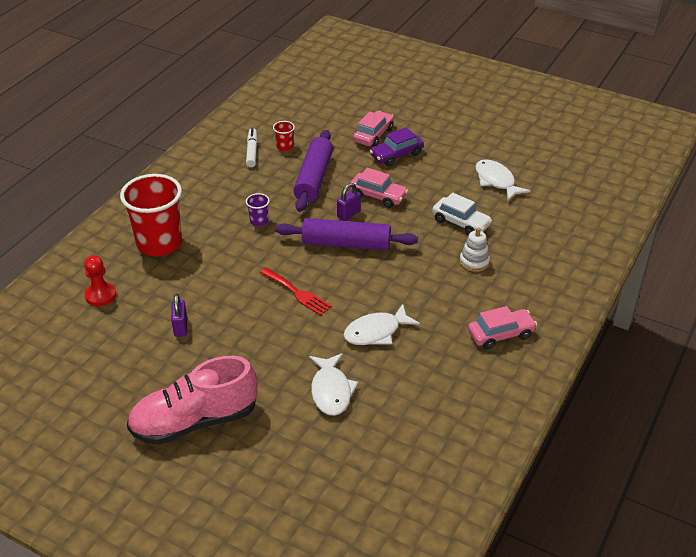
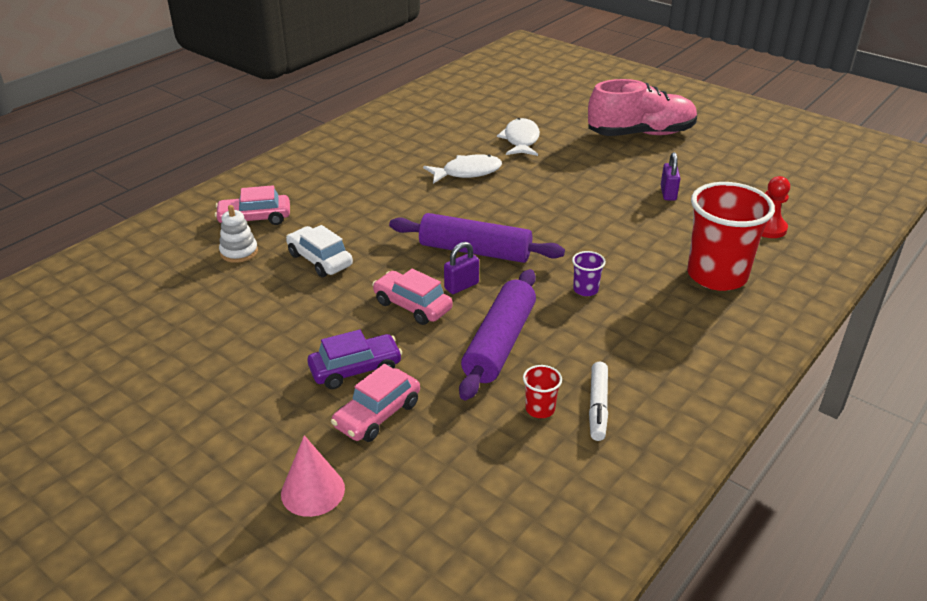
camera: 170 degrees left, 5 degrees down
(297, 293) = (542, 209): red fork -> none
(390, 103) = (313, 491): none -> pink cone
(474, 262) = (332, 218): white stacking toy -> white stacking toy (239, 252)
(496, 181) = (232, 309): white fish -> none
(500, 334) = (347, 160): pink car -> pink car (255, 219)

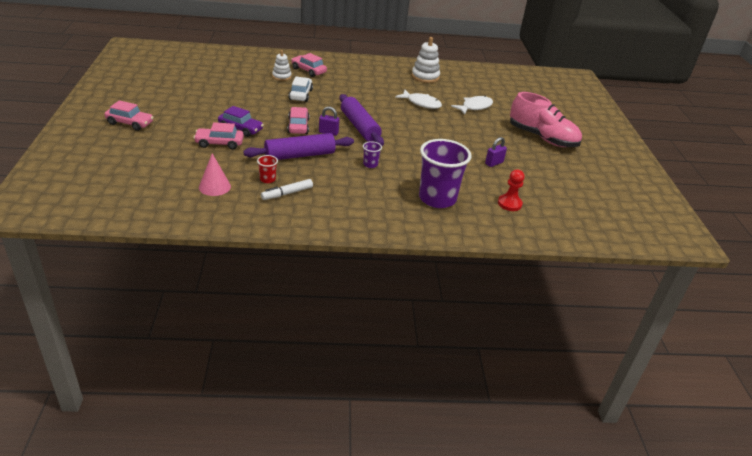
camera: 45 degrees right, 0 degrees up
(180, 503) = (130, 123): none -> pink car
(313, 491) = (162, 146): pink cone -> pink cone (214, 186)
(400, 136) = (425, 77): none -> white stacking toy
(716, 275) = (437, 198): red cup -> purple cup

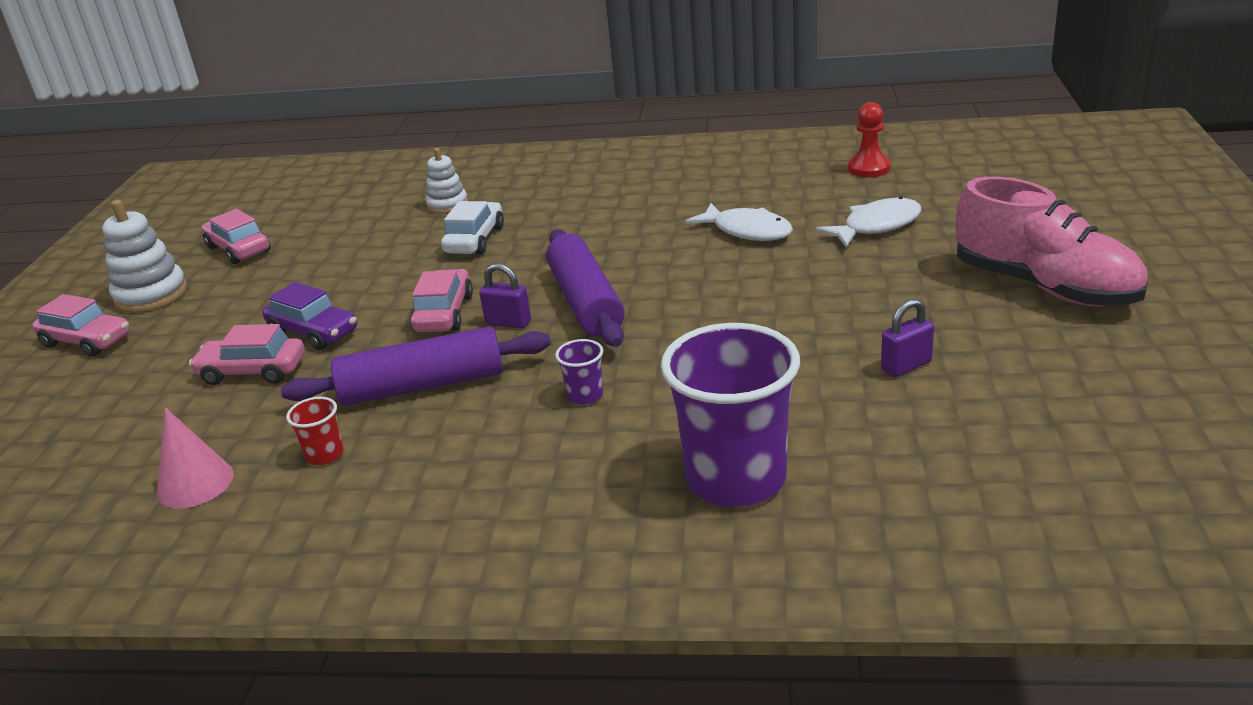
camera: 15 degrees right, 5 degrees down
(287, 193) = (357, 490): white marker -> none
(308, 71) = (510, 185): pink car -> pink car (238, 249)
(425, 77) = (769, 169): white stacking toy -> white stacking toy (151, 295)
(509, 204) = (935, 481): red pawn -> red pawn (869, 168)

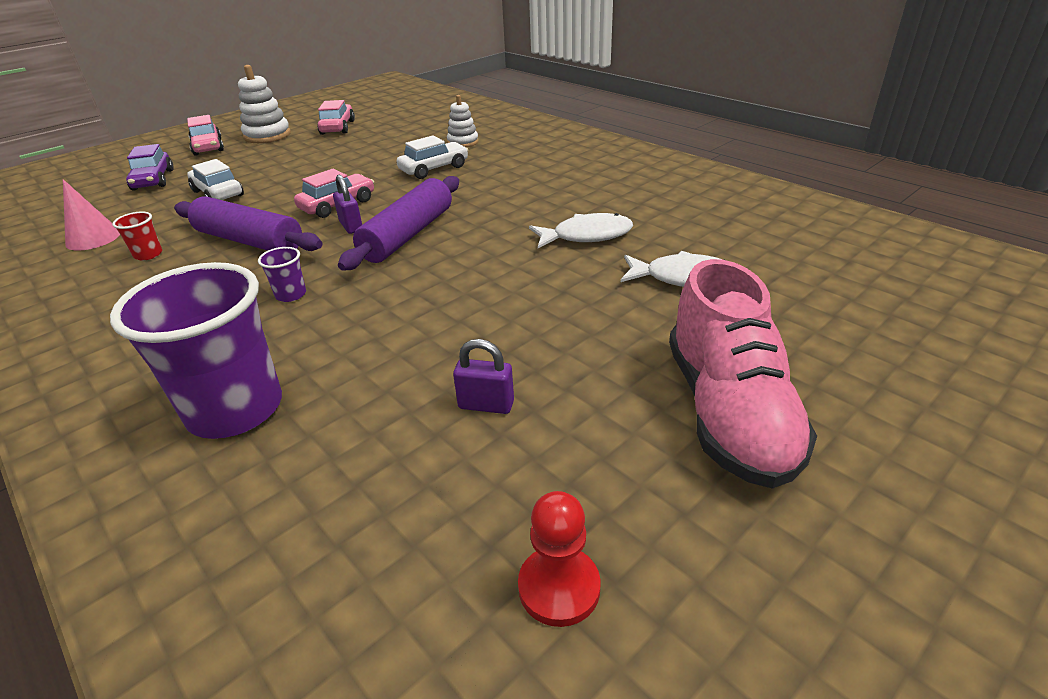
camera: 40 degrees right, 5 degrees up
(253, 371) = (218, 193): pink car -> white car
(314, 332) = (275, 185): purple car -> purple car (153, 180)
(747, 231) = (586, 236): white fish -> white fish turned 90 degrees counterclockwise
(869, 168) = (766, 229): red pawn -> red pawn (559, 587)

